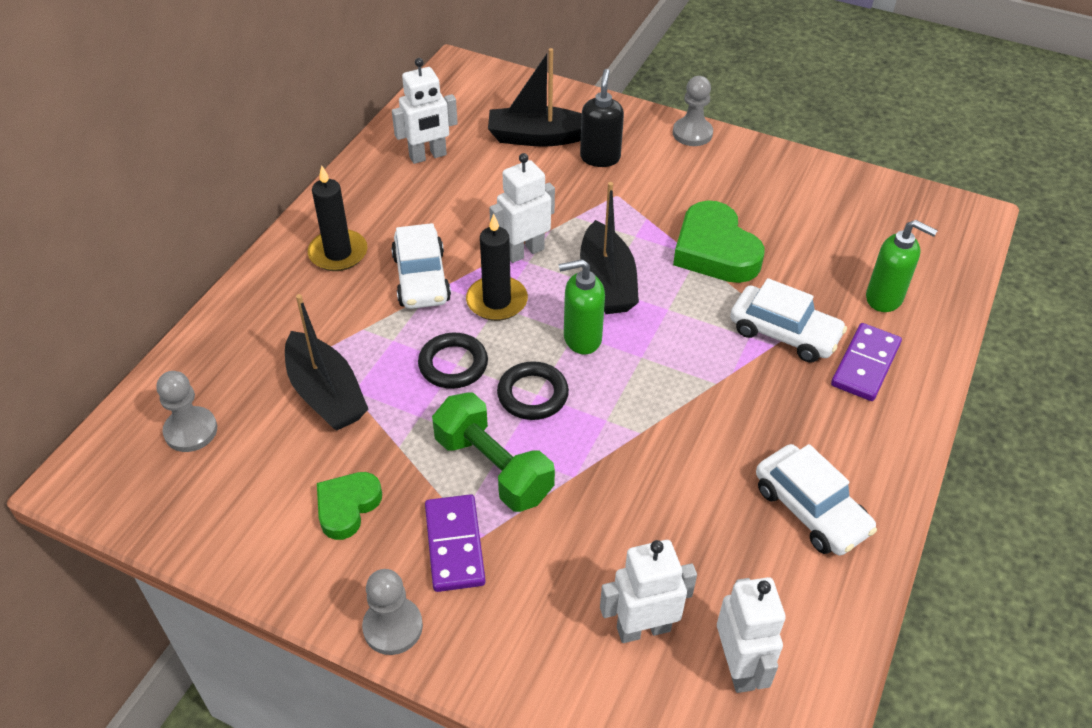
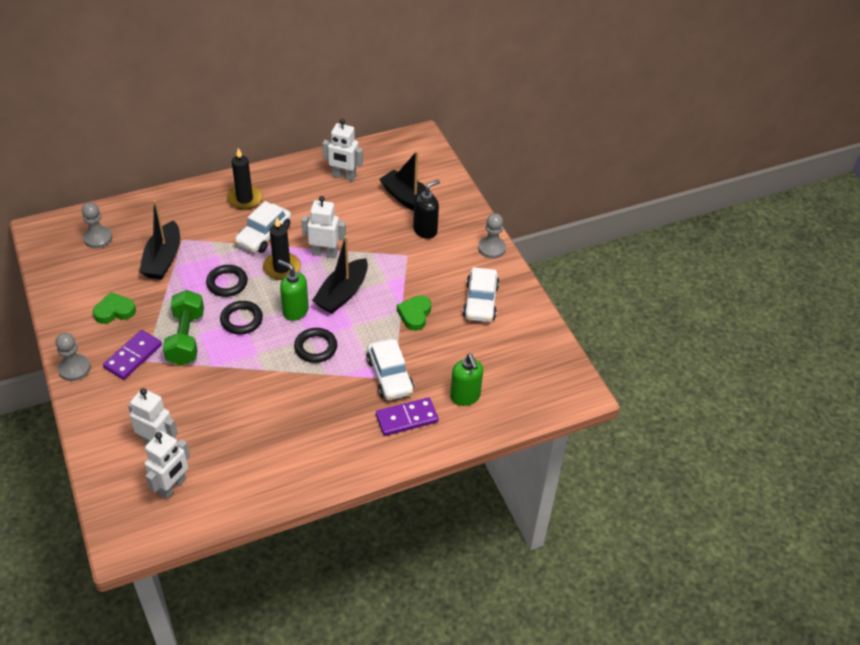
camera: 40 degrees right, 0 degrees up
(663, 362) = (315, 347): none -> black ring
(715, 250) = (415, 314): green heart -> green heart, size x0.60
(810, 510) = (287, 456): white car -> white car (480, 302)

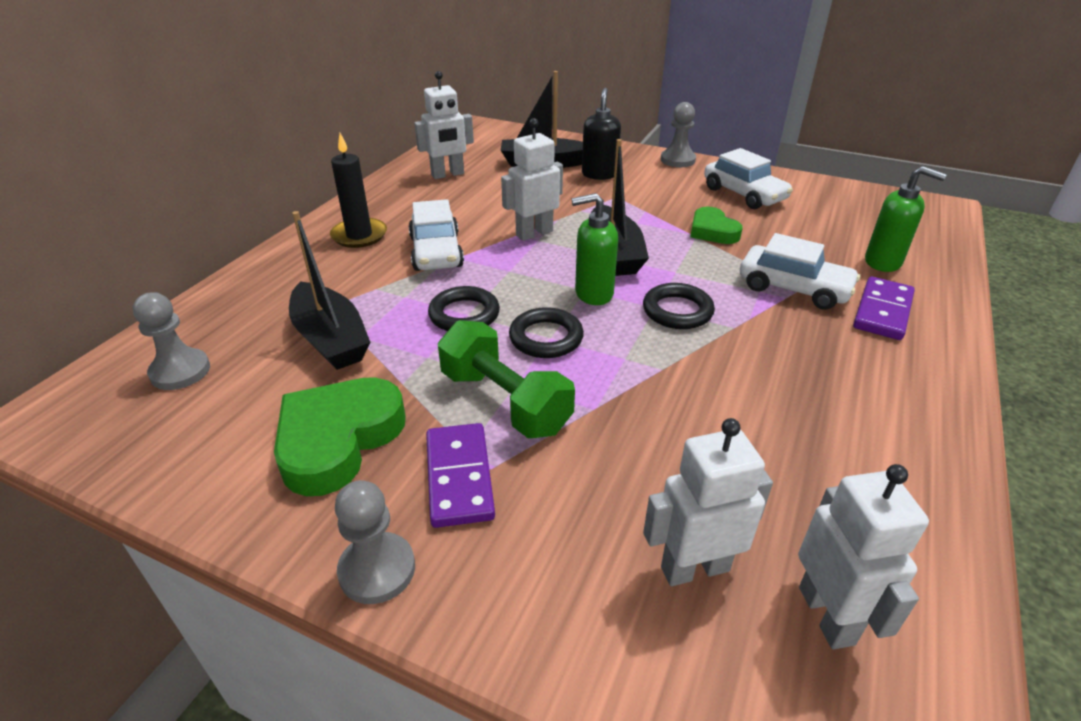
camera: 40 degrees left, 10 degrees down
(114, 311) = (338, 440): green heart -> green heart, size x1.66
(282, 268) = (508, 267): black candle -> none

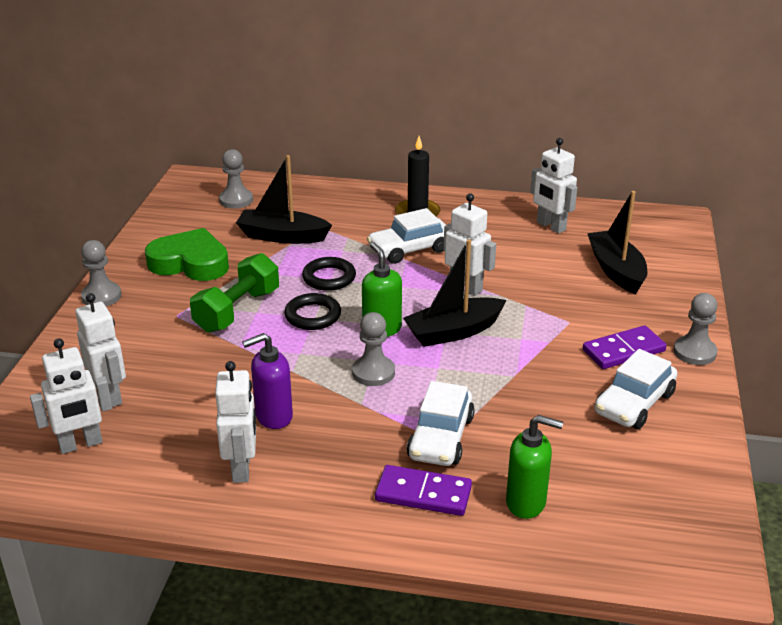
camera: 75 degrees right, 5 degrees down
(331, 339) = (282, 236): black boat -> black boat turned 60 degrees clockwise
(459, 477) = (168, 307): purple domino -> purple domino (623, 350)
(599, 174) = (614, 305): black soap dispenser -> none
(677, 311) = (373, 372): black ring -> grey pawn
(712, 231) = (529, 385): green heart -> none
(756, 395) = (273, 416): none -> purple soap dispenser
(861, 432) = (242, 468): none -> white robot
(883, 262) = (526, 503): green soap dispenser -> green soap dispenser turned 90 degrees counterclockwise

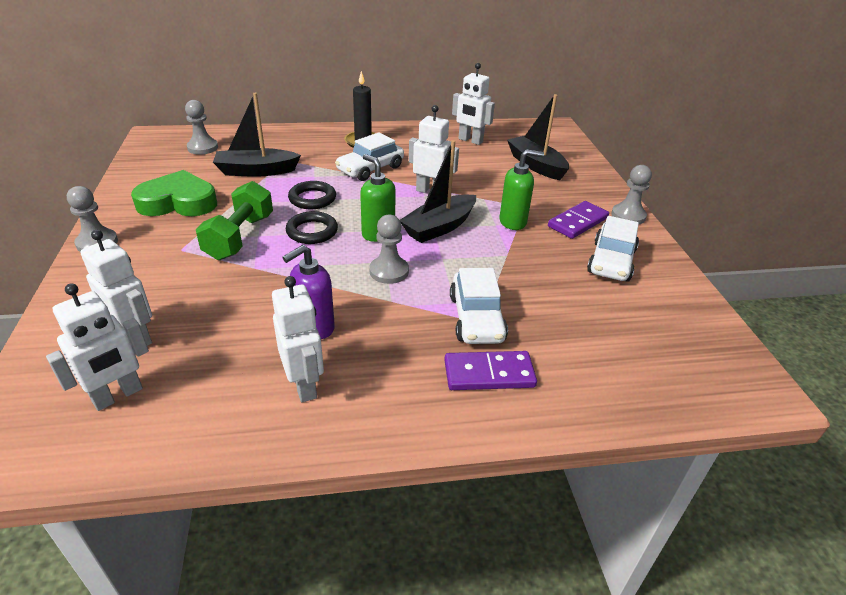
camera: 20 degrees left, 5 degrees up
(526, 503) = (580, 362): green soap dispenser -> green soap dispenser (513, 222)

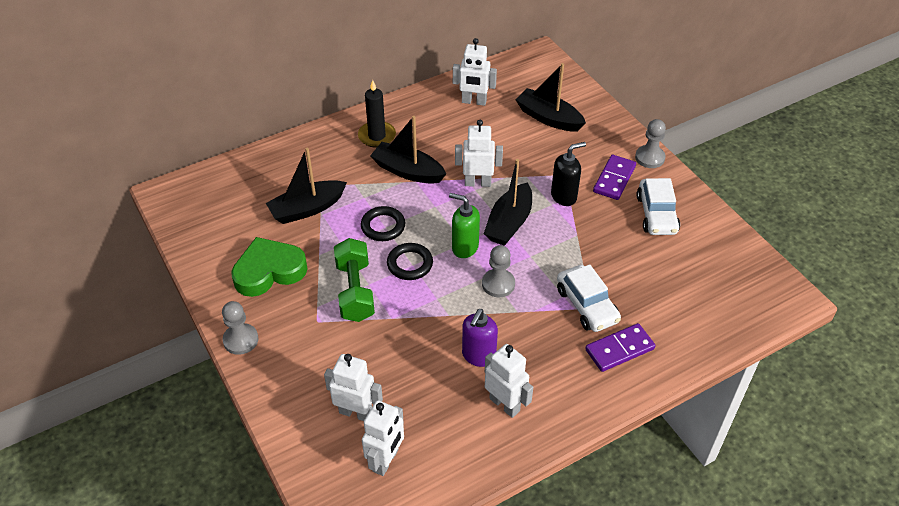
camera: 20 degrees left, 10 degrees up
(202, 148) = (230, 195): grey pawn -> none
(370, 169) = (408, 171): white car -> black boat
(513, 222) = (564, 196): green soap dispenser -> black soap dispenser

